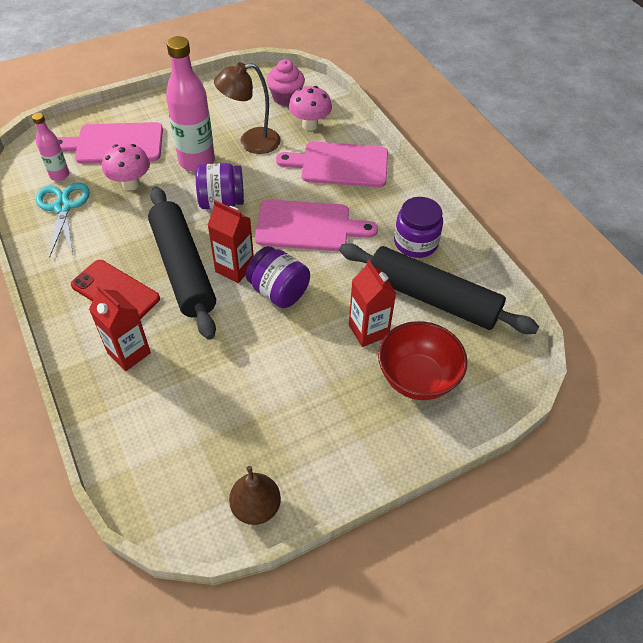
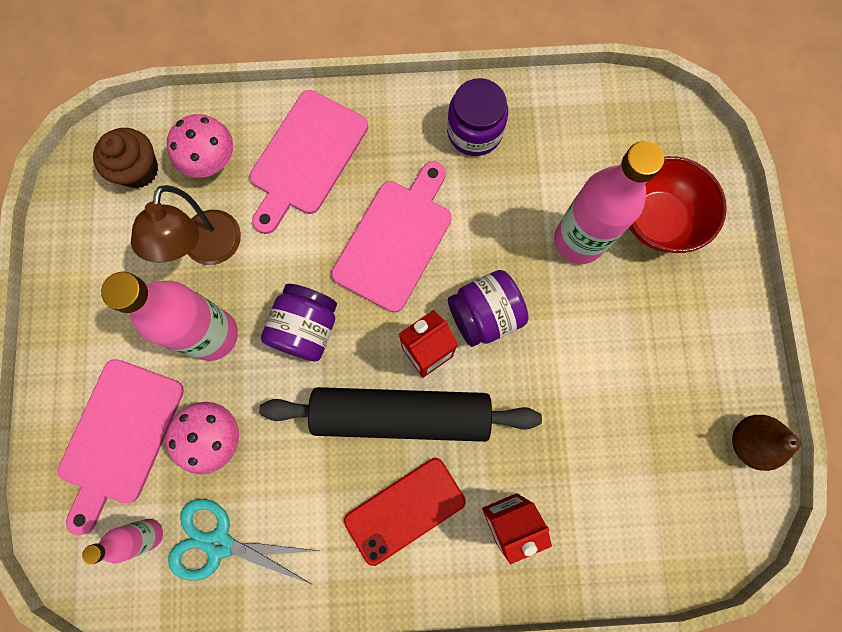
camera: 65 degrees left, 25 degrees up
(286, 97) = (138, 170): pink cupcake -> brown cupcake
(368, 330) = (578, 240): red carton -> pink bottle
(432, 298) = (561, 154): black rolling pin -> none

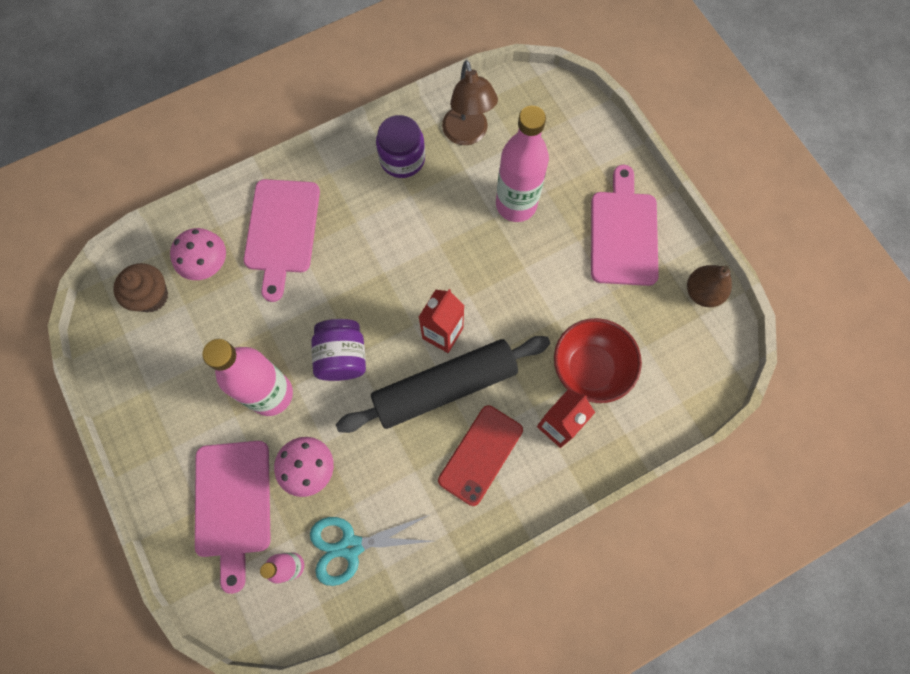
camera: 25 degrees left, 5 degrees down
(209, 250) = (237, 332): brown lamp -> brown lamp (467, 134)
(395, 240) = (380, 262): pink cutting board -> pink cutting board (623, 233)
(484, 315) = (472, 287): purple jar -> none
(657, 219) = (565, 165): red bowl -> red bowl (590, 369)

